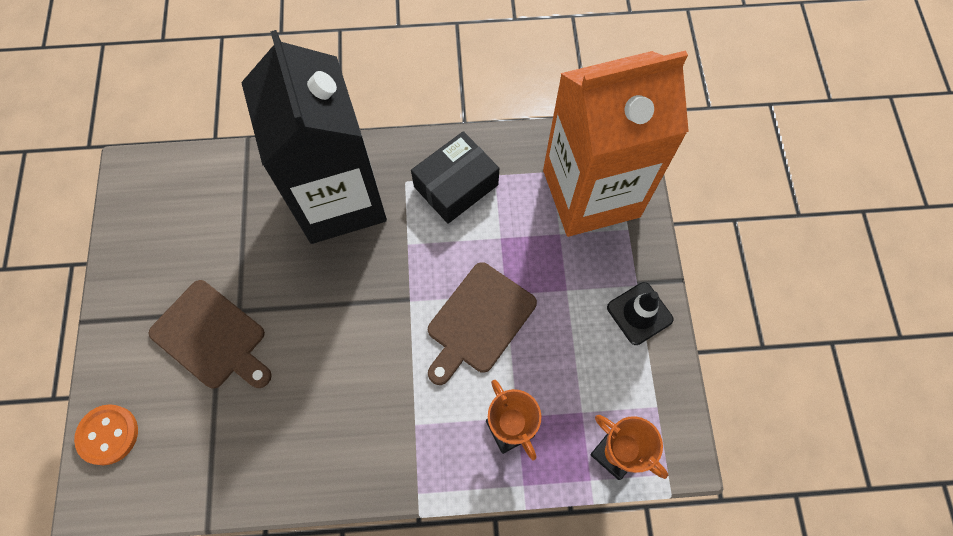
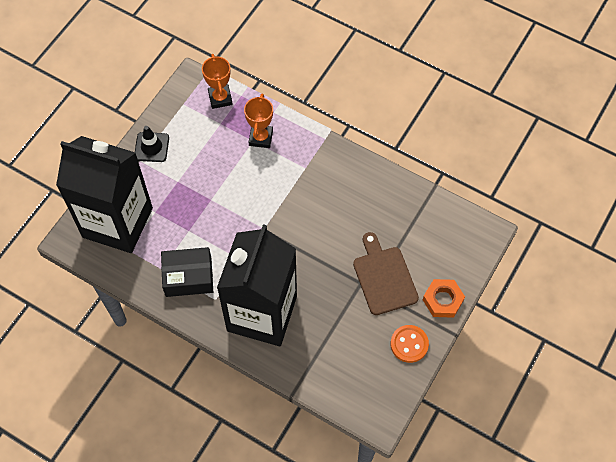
camera: 145 degrees left, 5 degrees down
(108, 435) = (465, 260): orange button -> orange button (409, 344)
(116, 356) = (443, 300): none -> orange nut
(478, 321) = (236, 195): brown cutting board -> none
(591, 193) = (117, 222): orange carton -> black carton

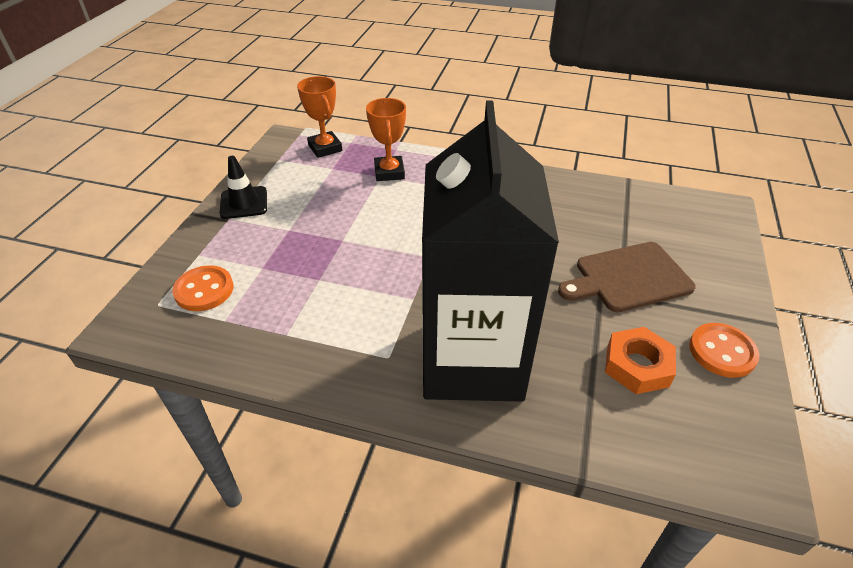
camera: 15 degrees left, 20 degrees down
(117, 222) = (204, 290): black carton -> orange button
(188, 277) = (334, 336): black box -> none
(384, 277) = (628, 278): brown cutting board -> brown cutting board turned 75 degrees counterclockwise
(443, 300) = (726, 287): orange nut -> orange nut (637, 366)

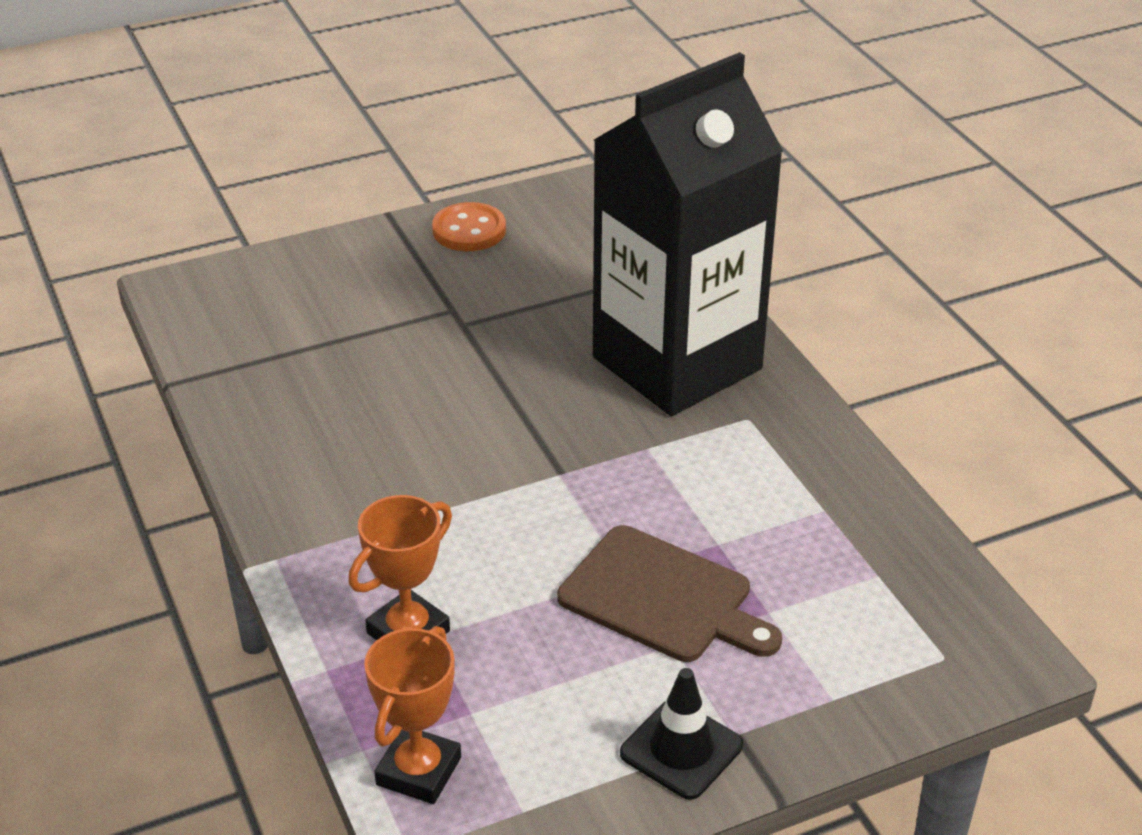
camera: 130 degrees left, 5 degrees down
(204, 290) = (870, 634): orange button -> none
(628, 278) = (415, 313): brown cutting board -> brown cutting board (662, 598)
(637, 366) = (551, 269): orange nut -> none

